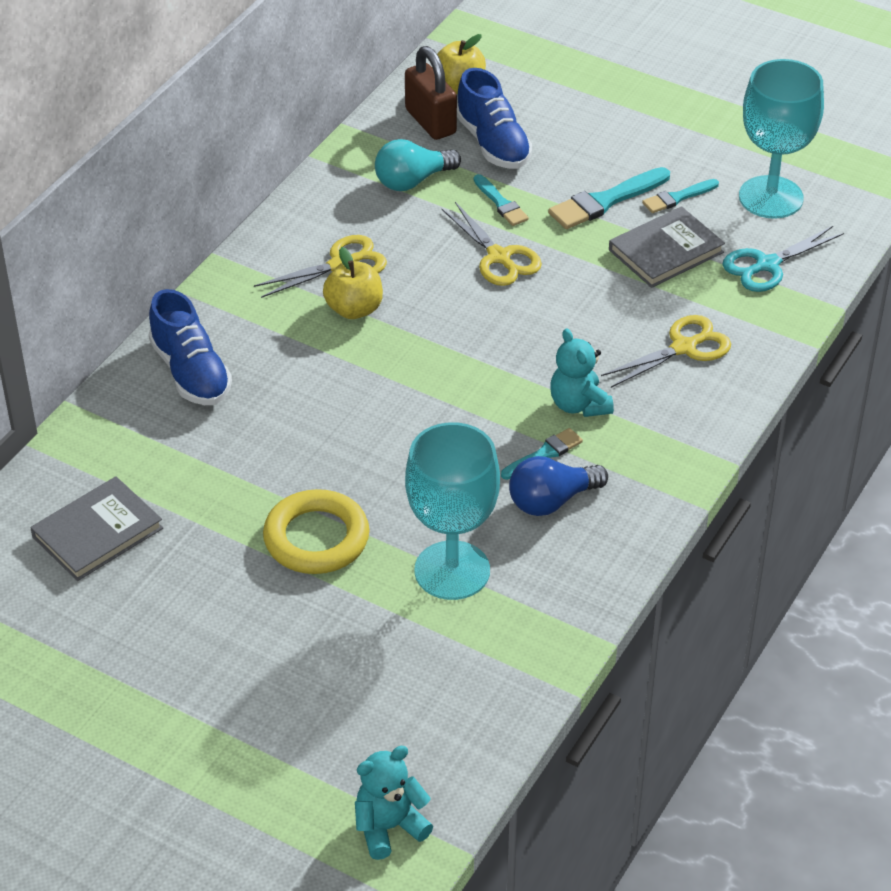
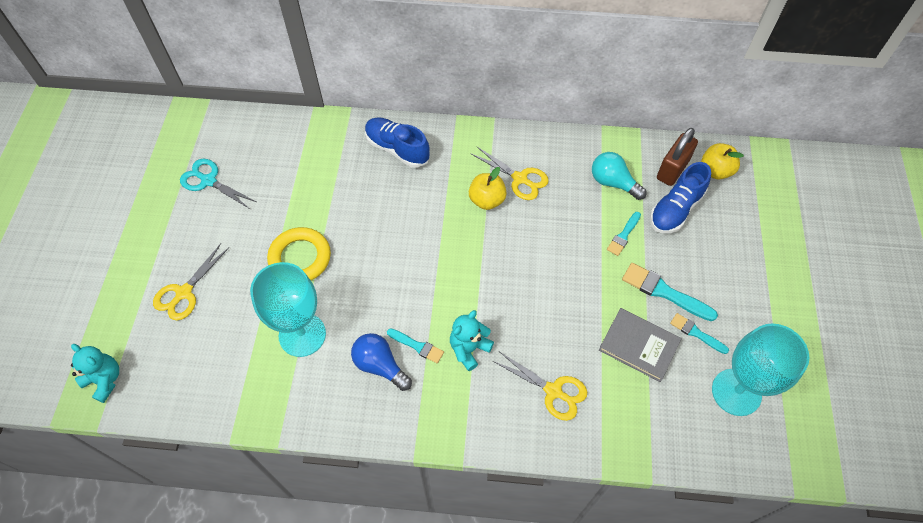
camera: 65 degrees right, 15 degrees up
(97, 532) = (265, 161): grey book -> none
(191, 372) = (397, 149): blue shoe -> blue shoe turned 90 degrees clockwise
(499, 257) = (574, 254): yellow scissors -> yellow scissors (183, 293)
(766, 265) = (664, 414): turquoise scissors -> turquoise scissors (208, 181)

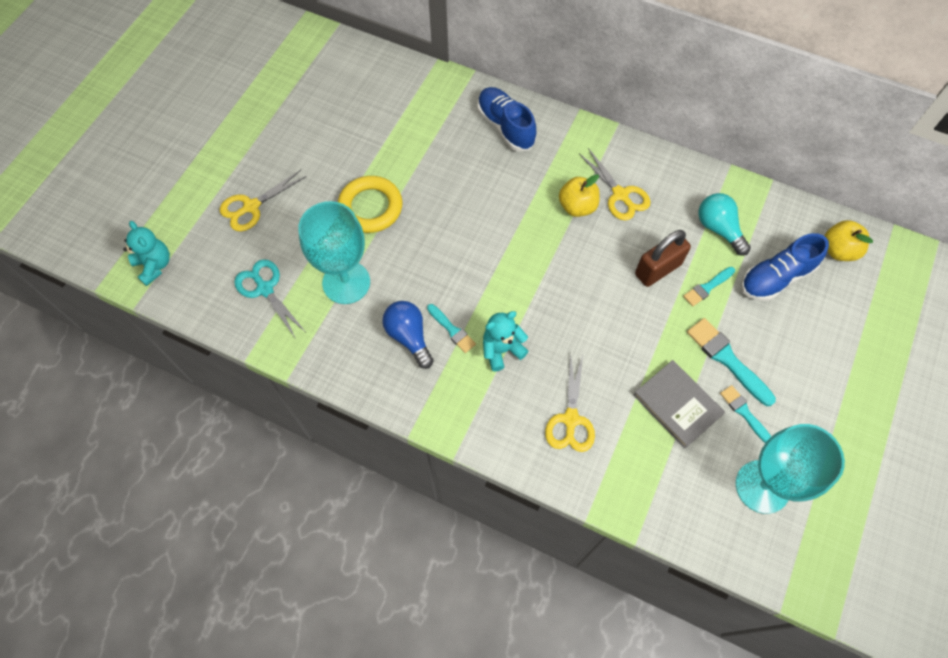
camera: 20 degrees right, 5 degrees up
(208, 181) = (310, 104): turquoise scissors -> turquoise scissors (265, 288)
(554, 391) = (570, 420): yellow scissors -> yellow scissors turned 45 degrees clockwise
(672, 170) = (790, 235): brown padlock -> brown padlock (658, 269)

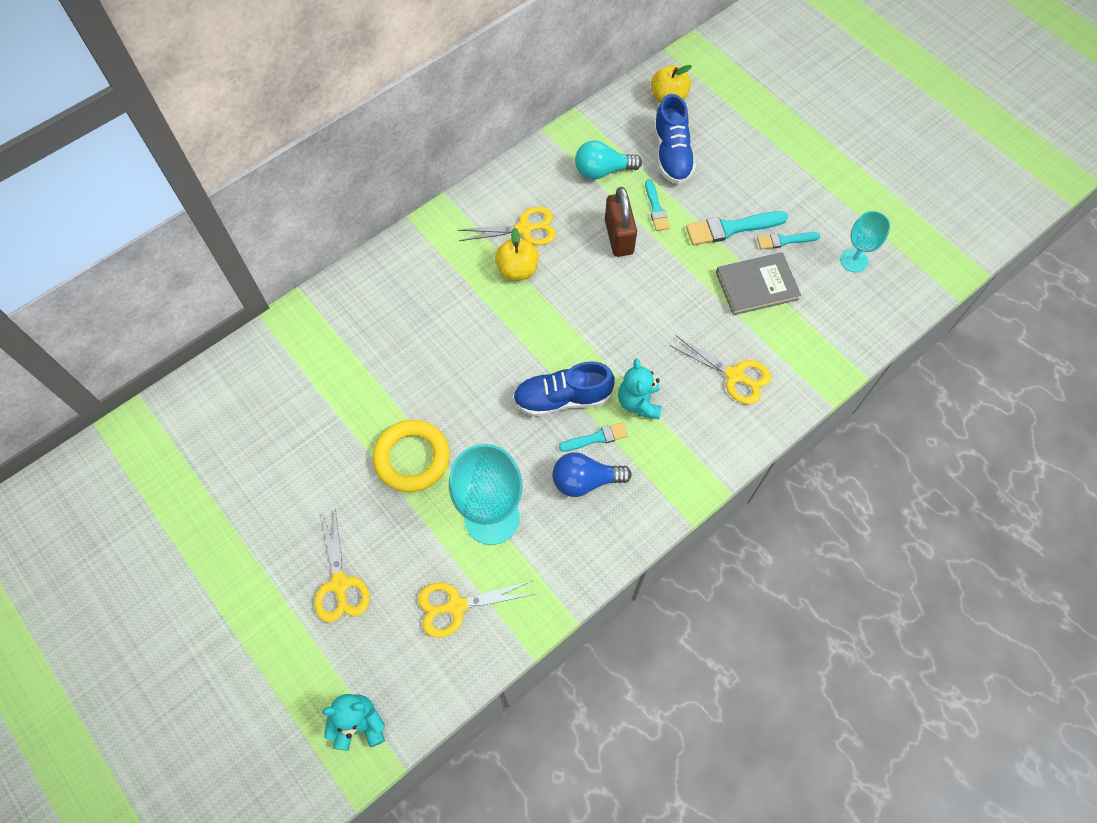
camera: 65 degrees left, 0 degrees up
(265, 288) = (455, 606): turquoise scissors -> yellow scissors
(505, 126) = (387, 290): blue shoe -> blue shoe (562, 398)
(762, 486) = (853, 260): turquoise goblet -> turquoise goblet, size x0.57

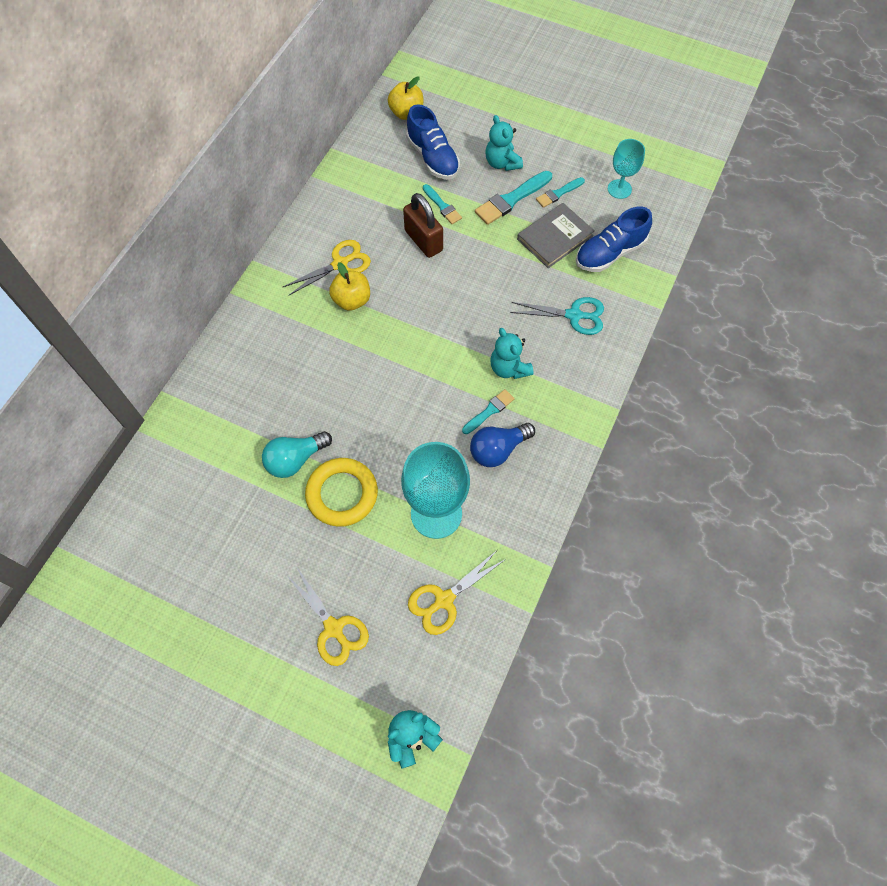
camera: 25 degrees left, 0 degrees up
(562, 398) = (444, 391): blue shoe -> blue shoe (609, 253)
(602, 171) = (382, 192): turquoise light bulb -> turquoise light bulb (295, 459)
(735, 376) = (574, 315): yellow scissors -> turquoise scissors
(741, 186) = (502, 163): none -> turquoise teddy bear

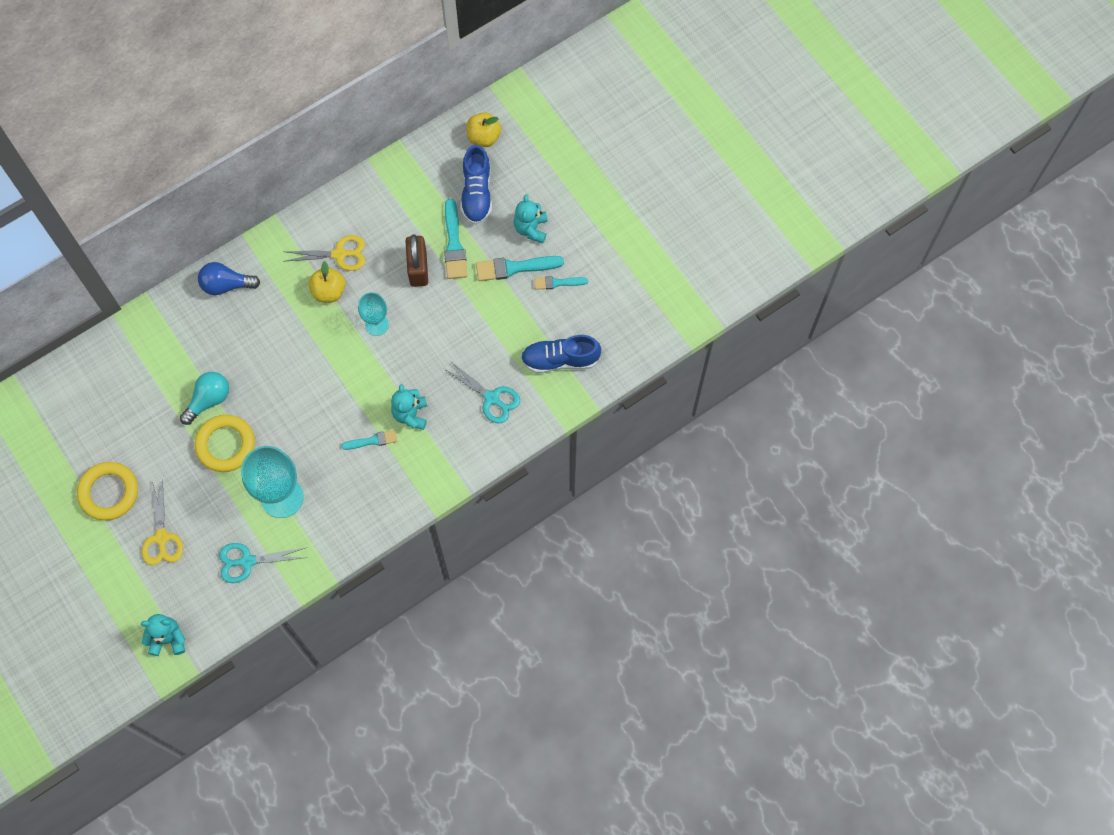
camera: 30 degrees right, 5 degrees up
(243, 613) = (109, 492): none -> yellow ring
(295, 459) = (209, 400): turquoise light bulb -> turquoise light bulb turned 135 degrees clockwise
(442, 206) = (454, 244): turquoise brush -> turquoise brush, size x1.64
(443, 600) = (247, 561): yellow scissors -> turquoise scissors
(498, 450) = (358, 474): blue light bulb -> blue light bulb (226, 285)
(555, 237) = (525, 322): grey book -> none
(619, 189) = (612, 306): turquoise goblet -> turquoise goblet (377, 324)

